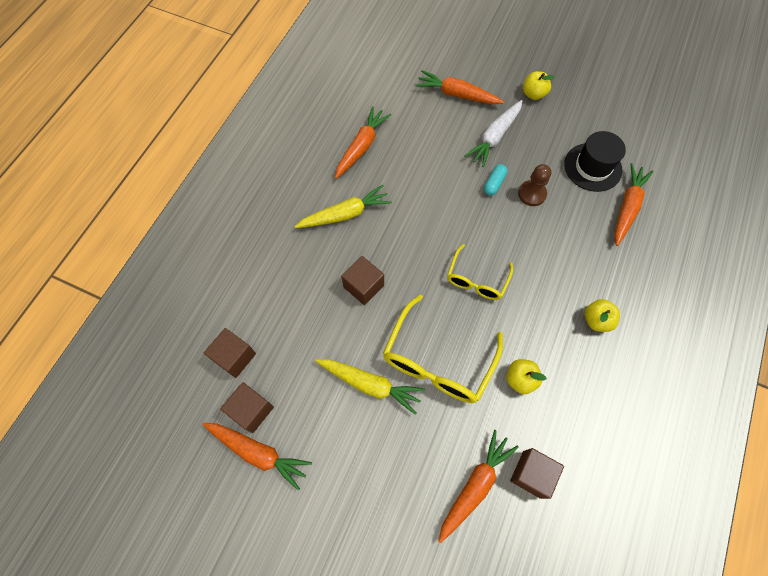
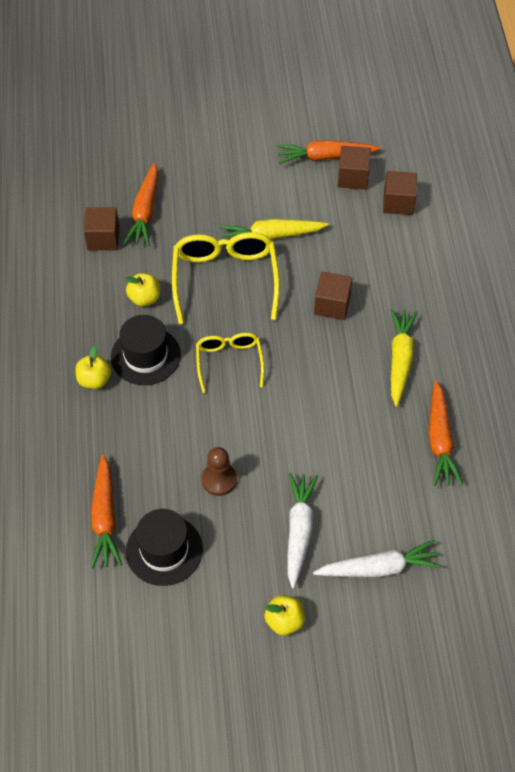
camera: 150 degrees right, 10 degrees down
(345, 214) = (400, 360): yellow carrot -> yellow carrot turned 150 degrees clockwise
(457, 94) = (378, 568): orange carrot -> white carrot
(494, 183) = (267, 471): turquoise capsule -> none
(543, 320) = (145, 356): none -> black hat

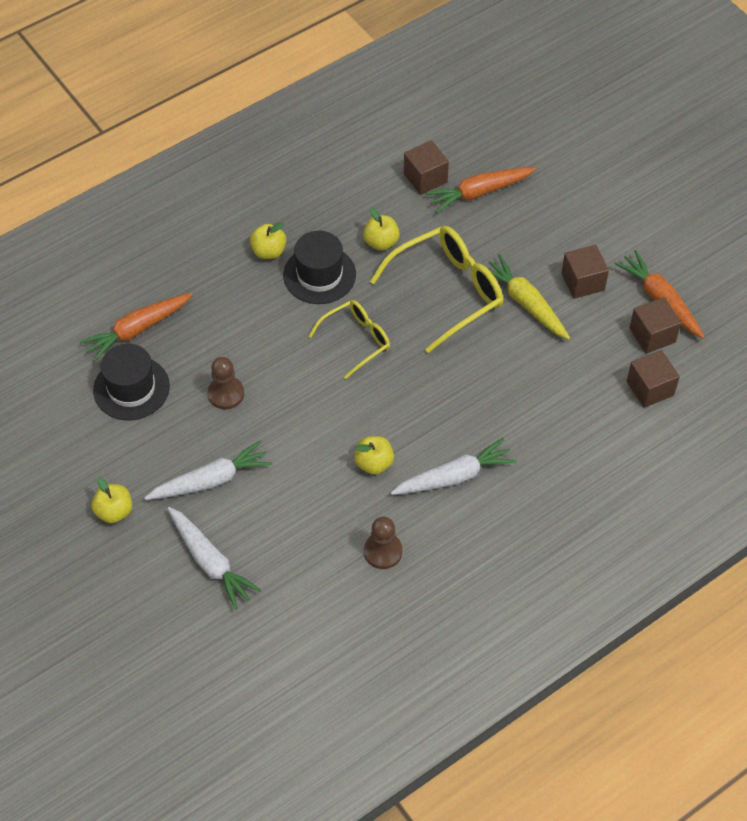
camera: 60 degrees right, 0 degrees up
(332, 305) = (479, 390): brown cube -> brown cube (582, 282)
(355, 407) = (374, 463): none -> yellow apple
(400, 360) = (454, 476): yellow carrot -> white carrot
(440, 440) = (383, 551): orange carrot -> brown pawn

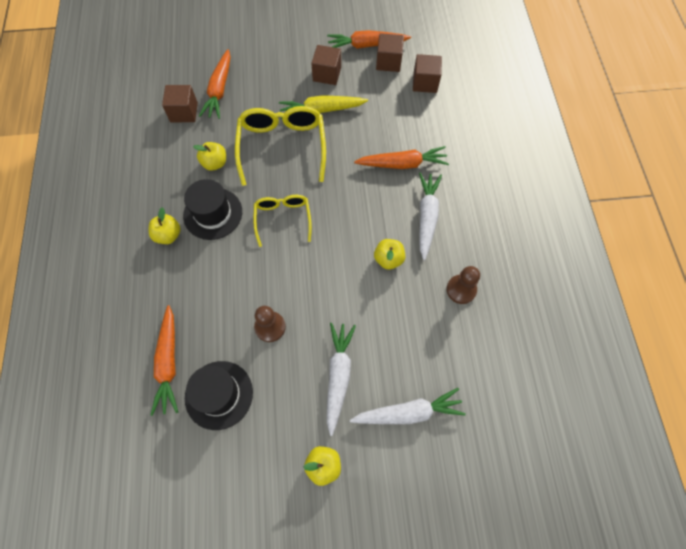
camera: 60 degrees left, 10 degrees up
(509, 419) = (402, 164): none -> orange carrot

